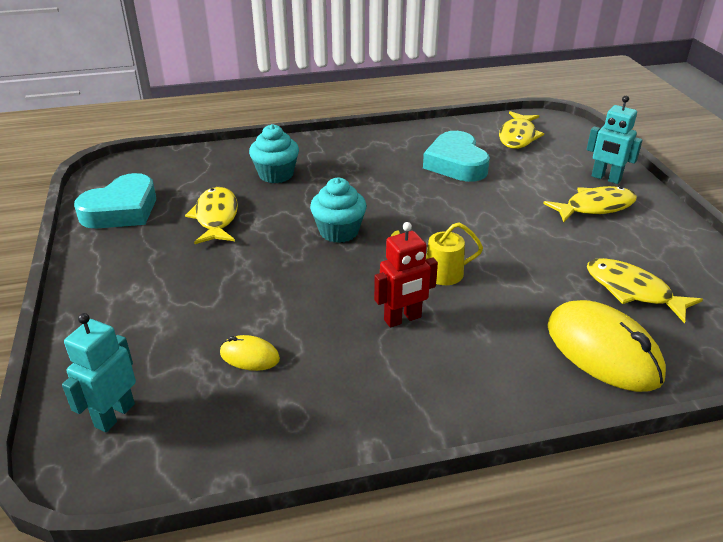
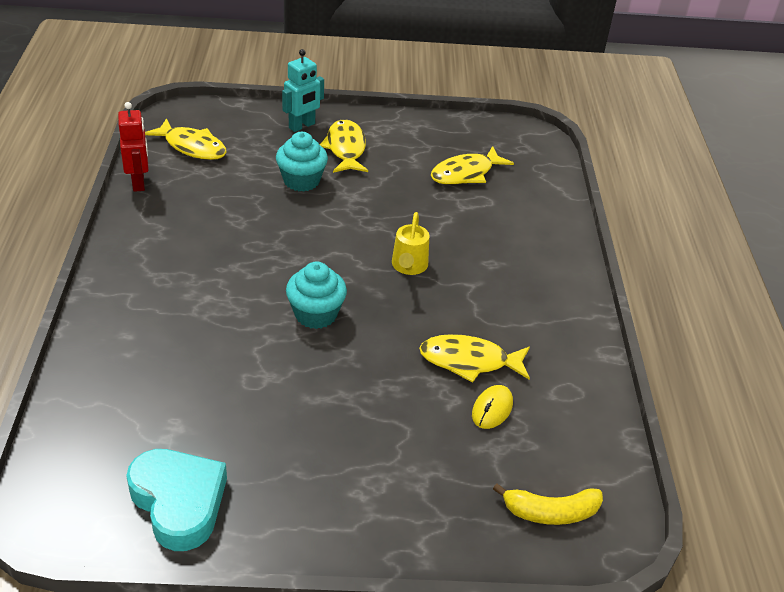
camera: 80 degrees left, 5 degrees up
(114, 415) = (550, 512): turquoise robot -> yellow banana
(216, 217) = (242, 409): yellow fish -> yellow fish (469, 361)
(276, 174) = (167, 343): turquoise cupcake -> turquoise cupcake (301, 181)
(403, 319) = (466, 302): red robot -> red robot (139, 182)
(456, 163) = (224, 202): turquoise heart -> none
(603, 351) = (528, 212): yellow mouse -> none

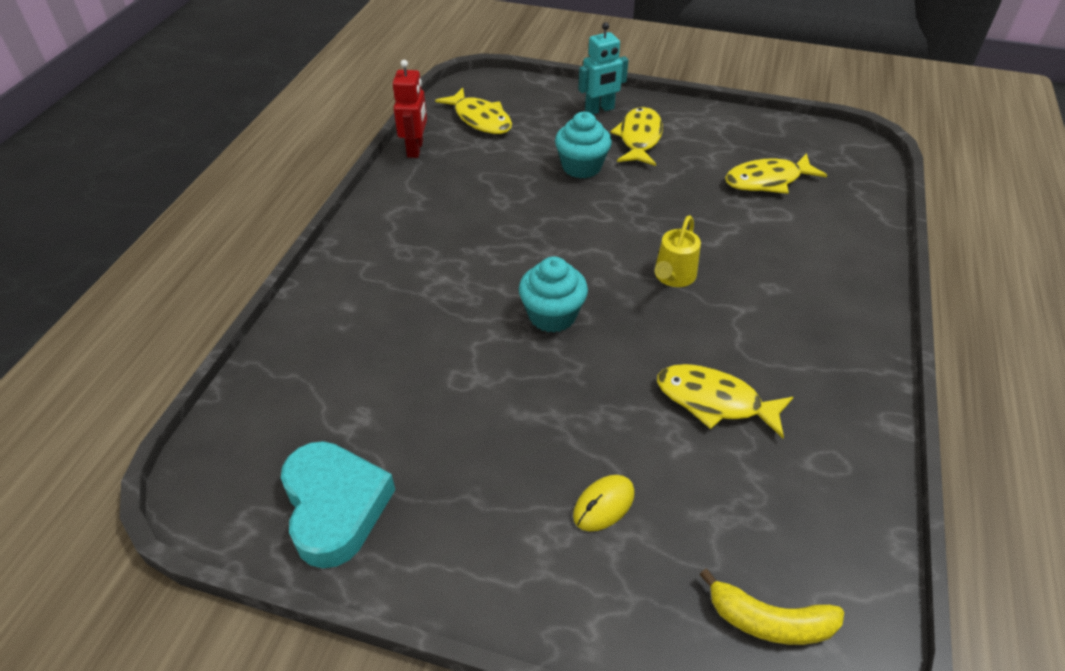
camera: 20 degrees right, 5 degrees up
(492, 409) = (727, 466): yellow mouse -> yellow mouse (603, 504)

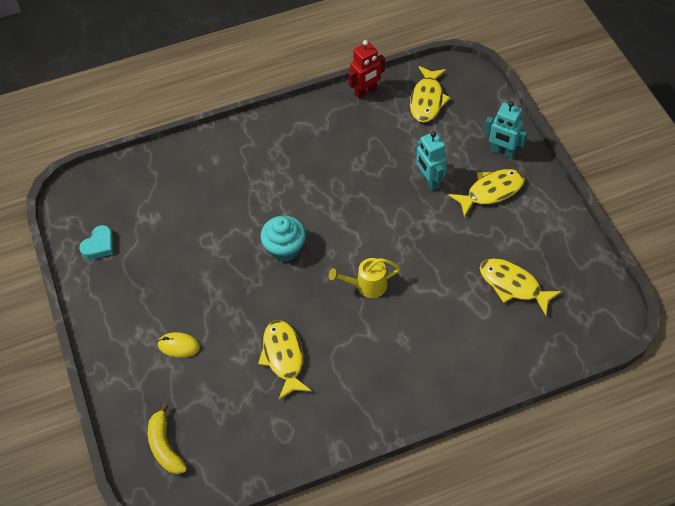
camera: 55 degrees right, 10 degrees up
(335, 507) = (99, 245): turquoise heart -> turquoise heart, size x0.55
(581, 167) = (429, 181): turquoise cupcake -> turquoise robot

